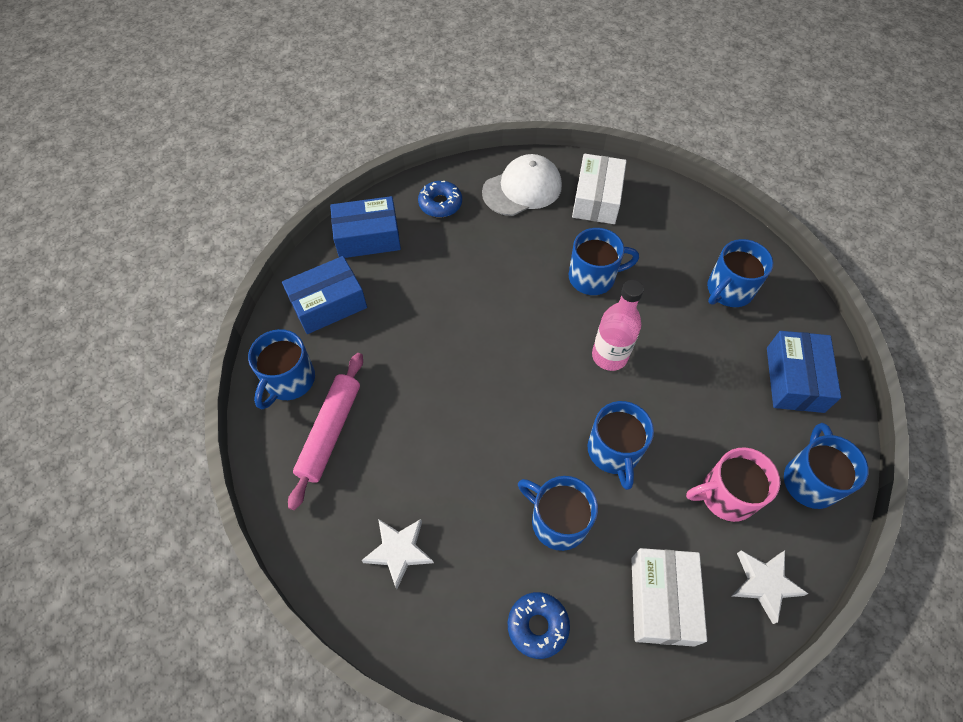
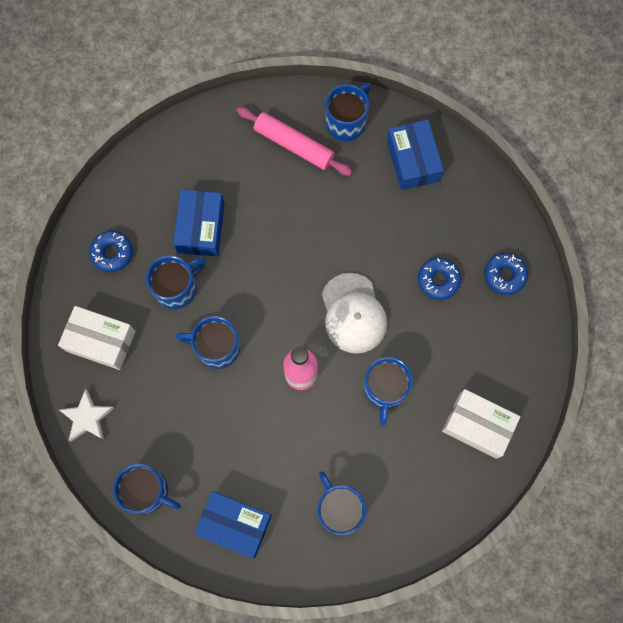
camera: 105 degrees right, 15 degrees up
(289, 380) = (346, 122): blue mug -> blue mug turned 90 degrees clockwise
(368, 237) = (478, 204): blue box -> blue box (201, 228)
(399, 551) = (190, 176): white star -> none
(462, 255) = (438, 280): none -> blue donut
(522, 189) = (507, 357): white cap -> white cap (353, 313)
(726, 495) = (157, 419): pink mug -> none

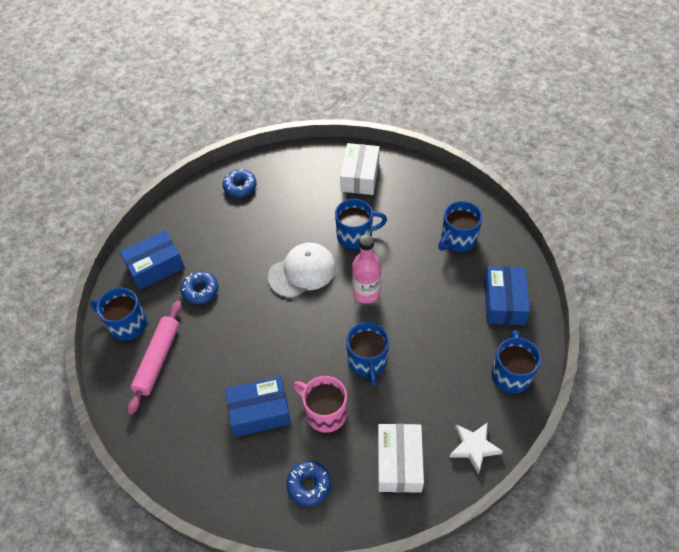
camera: 105 degrees left, 20 degrees down
(177, 288) = (325, 412): blue mug -> pink mug
(438, 280) = (256, 225): blue donut -> blue donut (200, 291)

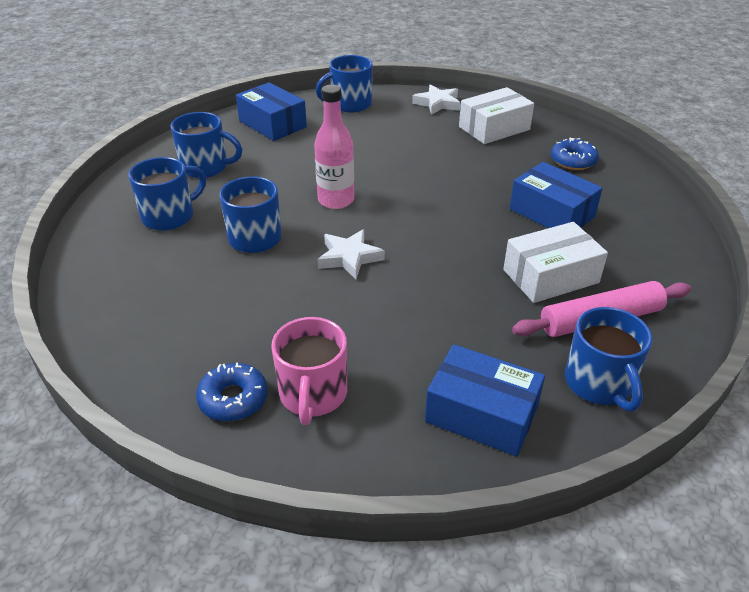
camera: 125 degrees left, 15 degrees down
(200, 291) = (468, 336): blue donut -> none
(302, 272) = (349, 257): white cap -> white star
(325, 412) = (501, 176): pink mug -> pink mug (313, 395)
(360, 176) = (134, 273): white box -> white box (550, 276)
(367, 361) = (419, 172): blue mug -> blue mug (170, 216)
(504, 302) = (272, 124): blue box -> blue box turned 75 degrees clockwise

